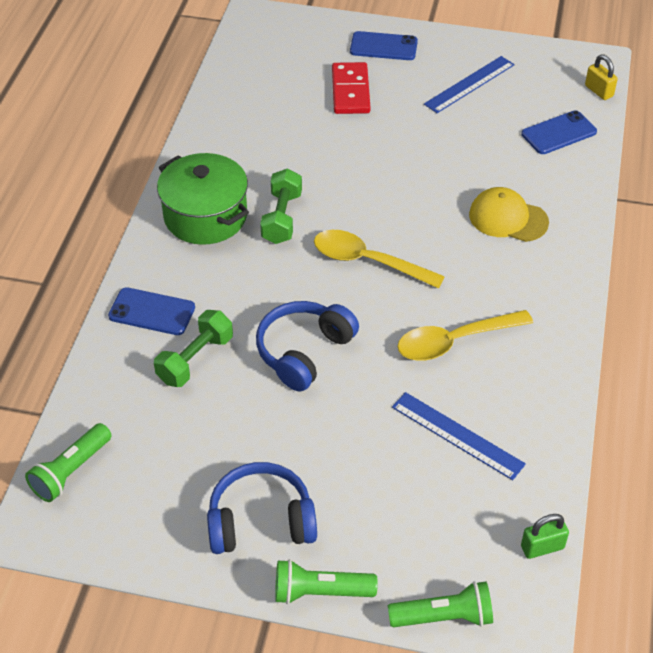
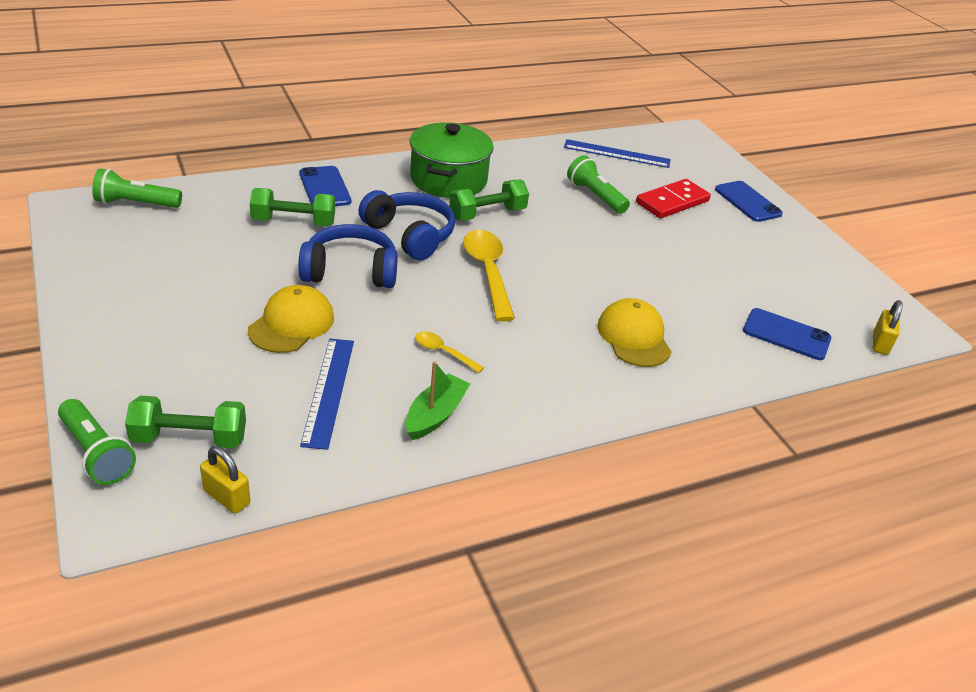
camera: 50 degrees right, 10 degrees down
(261, 521) = (145, 308): blue headphones -> blue headphones (410, 235)
(320, 592) = (85, 365): green flashlight -> green flashlight (595, 196)
(354, 424) = (291, 324): none -> yellow cap
(454, 341) = (443, 352): yellow spoon -> yellow spoon, size x0.51
(461, 548) = (189, 438): none -> green dumbbell
(469, 84) = (771, 261): blue ruler -> blue ruler (617, 154)
(525, 381) = (435, 415): none -> green boat
(542, 547) = (227, 497): green padlock -> yellow padlock

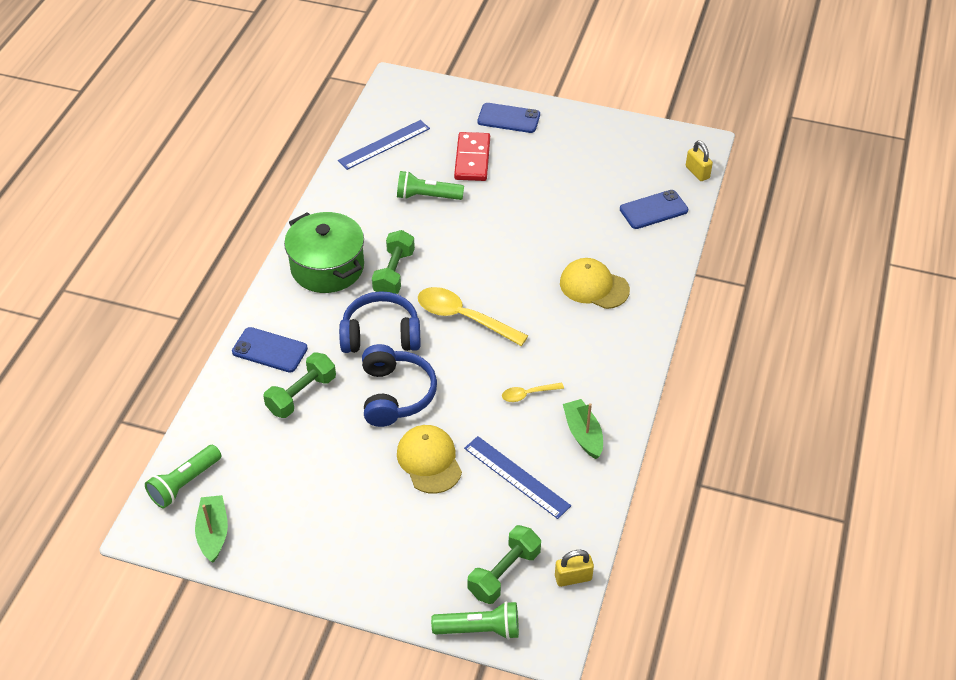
camera: 45 degrees left, 10 degrees up
(93, 238) = (213, 533): none -> green boat
(350, 271) = (395, 394): blue headphones -> blue headphones turned 135 degrees clockwise

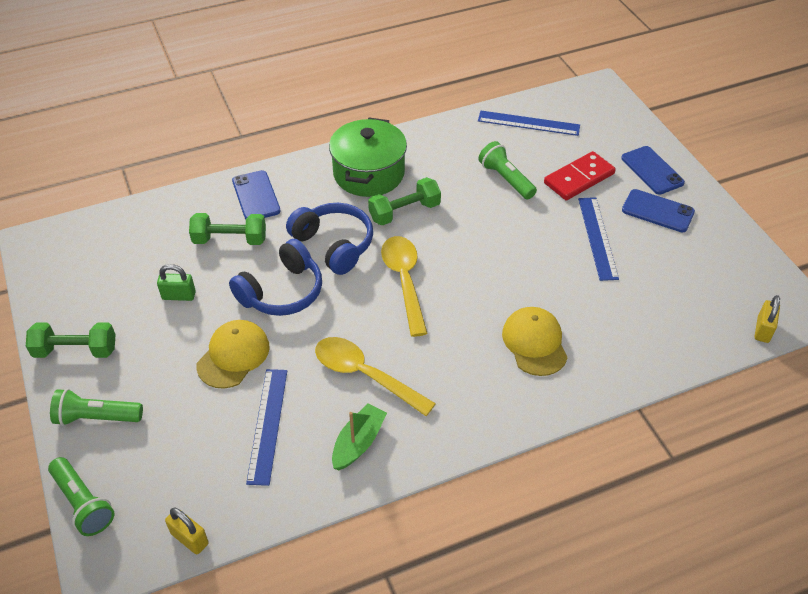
camera: 50 degrees right, 0 degrees up
(184, 483) = (91, 233): green flashlight -> green flashlight (96, 417)
(213, 533) = (58, 277): green boat -> none
(328, 461) = (179, 295): none -> green padlock
(504, 573) = (156, 483): green dumbbell -> green dumbbell (76, 350)
(527, 394) = (365, 375): yellow spoon -> yellow spoon, size x1.98
(538, 190) = (597, 237): none -> blue ruler
(653, 210) = (675, 327): blue phone -> blue phone (657, 211)

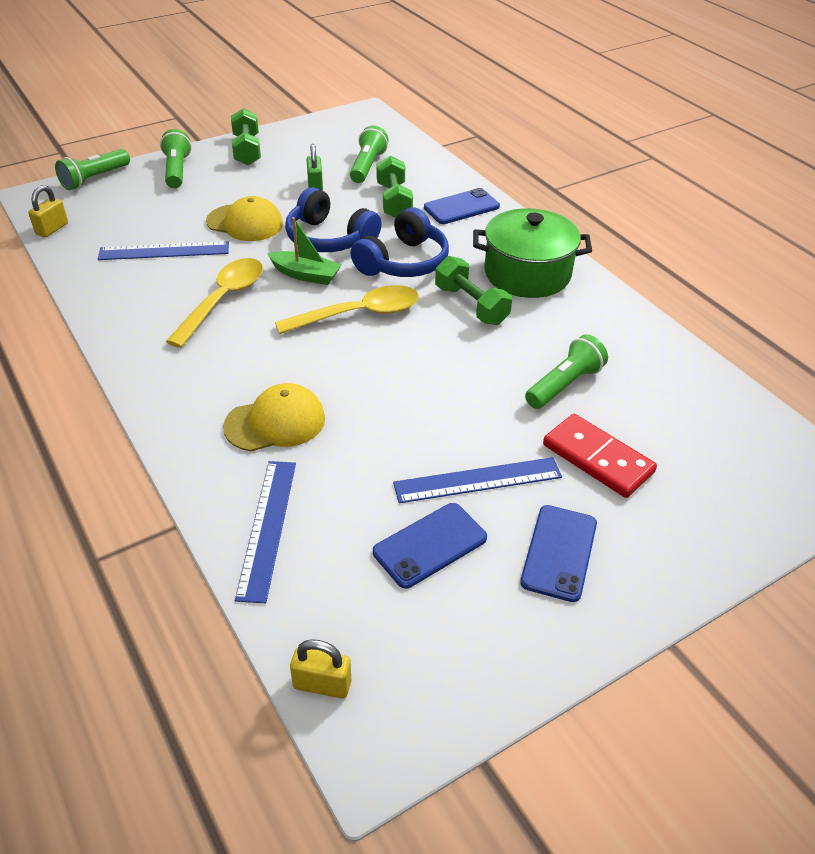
camera: 80 degrees right, 5 degrees down
(154, 252) = (367, 166): none -> green flashlight
(358, 443) = (139, 304): green boat -> green boat (305, 275)
(528, 123) = (697, 402): blue ruler -> blue ruler (267, 527)
(652, 170) = (656, 547): blue phone -> blue phone (430, 545)

